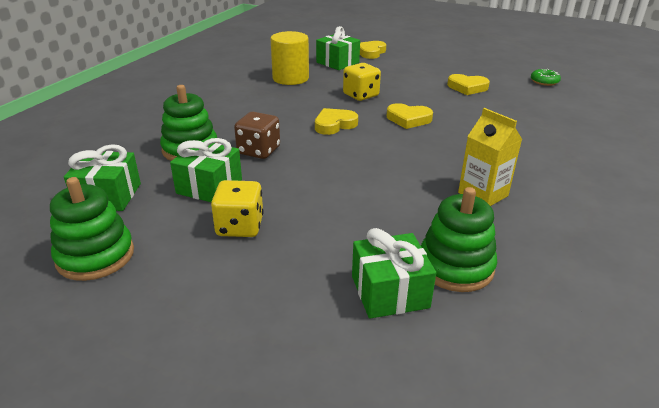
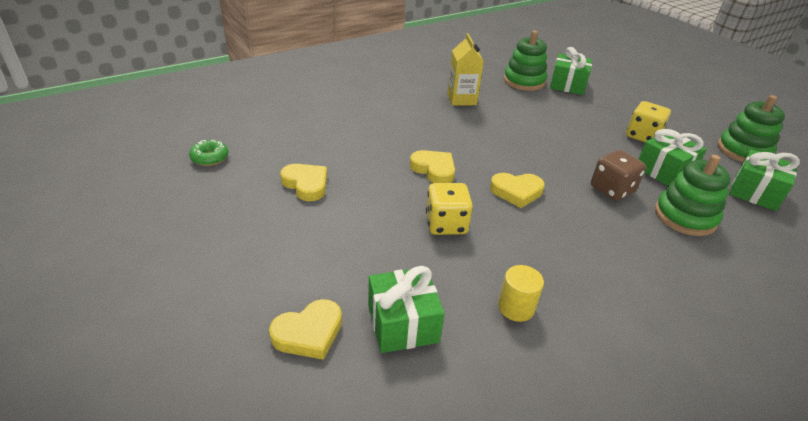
camera: 150 degrees left, 5 degrees up
(290, 78) = (516, 307): yellow cylinder -> yellow cylinder, size x0.59

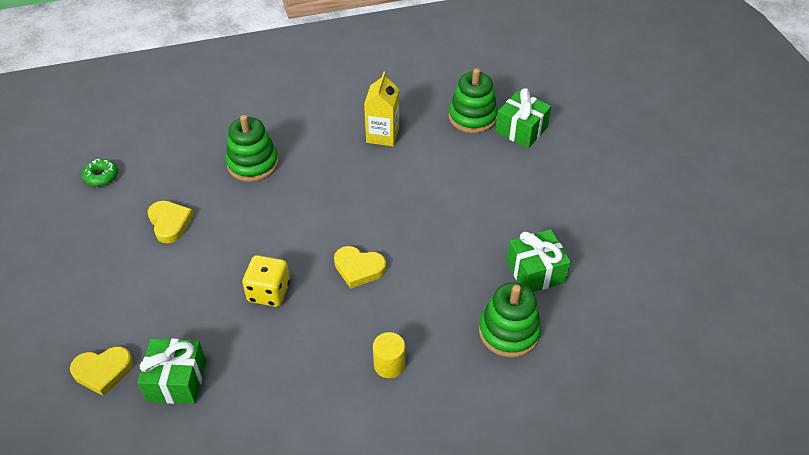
camera: 20 degrees right, 10 degrees up
(434, 170) = (295, 227): yellow heart -> none
(516, 307) = (276, 388): yellow cylinder -> yellow cylinder (389, 365)
(612, 189) = (458, 284): brown dice -> none
(642, 136) = (551, 220): yellow dice -> none
(743, 151) = (655, 262): green stacking toy -> green stacking toy (253, 164)
(755, 192) = (615, 318): green gift -> none

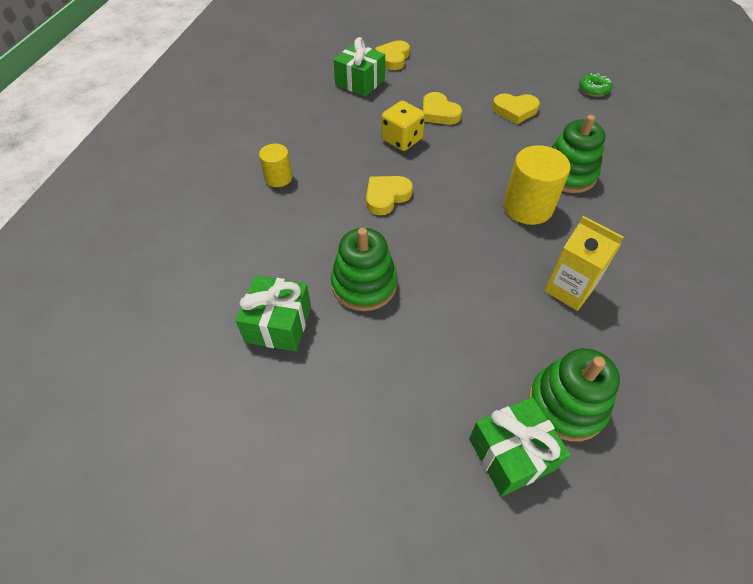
camera: 120 degrees right, 5 degrees up
(205, 281) = (439, 113): none -> yellow heart
(311, 176) = (527, 207): none -> yellow cylinder
(509, 332) = (236, 264): green stacking toy -> green stacking toy (364, 284)

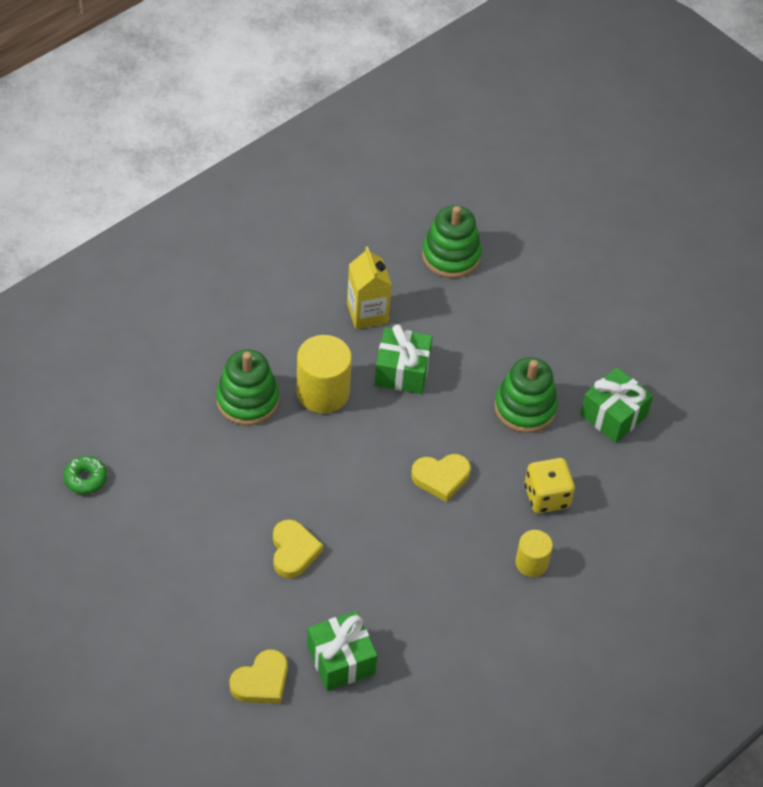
camera: 150 degrees left, 0 degrees up
(402, 140) = (368, 537): yellow dice -> yellow dice (546, 496)
(511, 454) = (511, 254): green gift -> green gift (402, 371)
(515, 110) = (208, 504): yellow heart -> none

